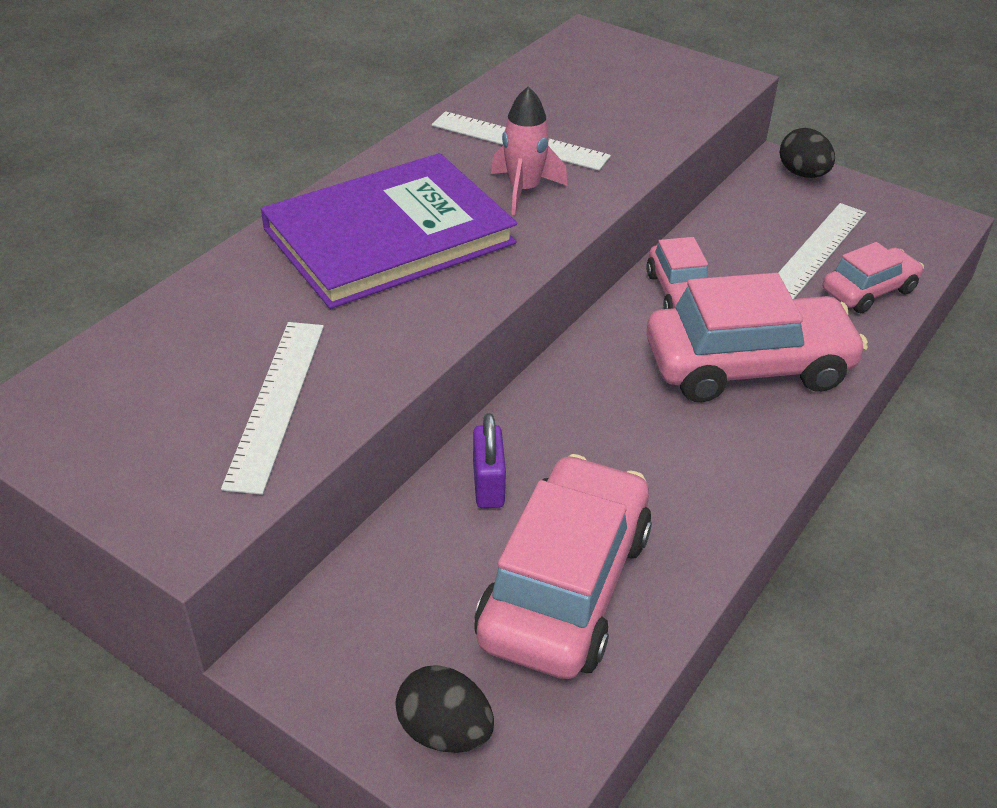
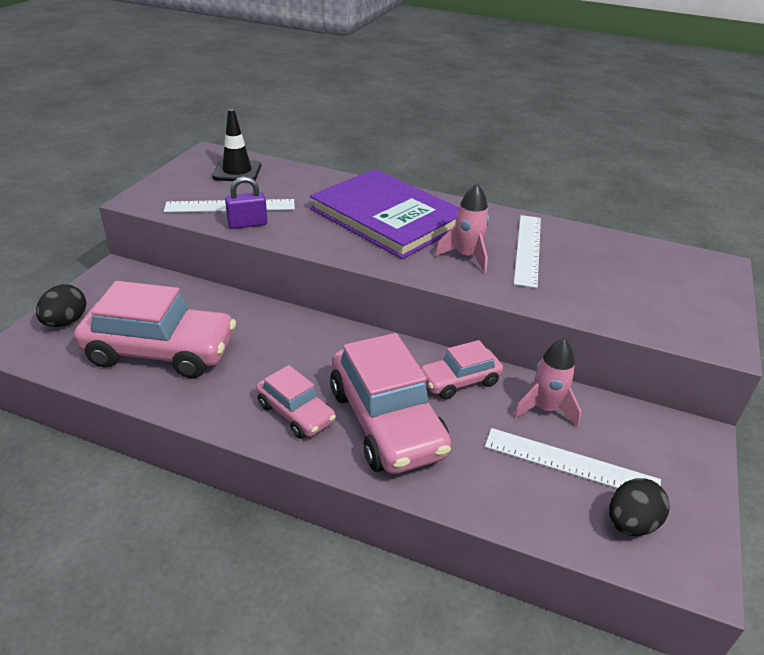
camera: 75 degrees right, 5 degrees down
(130, 384) = (237, 171): none -> black traffic cone
(488, 485) = (238, 315): purple padlock -> purple padlock (247, 224)
(734, 244) = (545, 409): none -> pink rocket
(802, 174) = (693, 452): black egg -> black egg (630, 523)
(869, 291) = (527, 501): pink car -> pink car (295, 413)

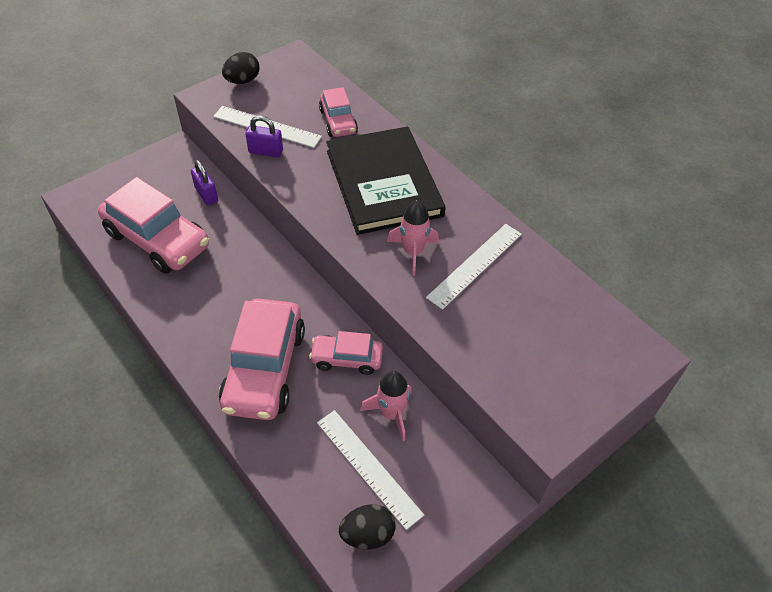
camera: 30 degrees right, 15 degrees up
(66, 322) = (114, 187): black egg -> black egg (242, 81)
(186, 296) = (206, 194): none -> purple padlock
(237, 171) = (301, 87): black traffic cone -> none
(295, 413) = (209, 332): pink car -> pink car (338, 121)
(387, 217) = (383, 183): purple book -> black book

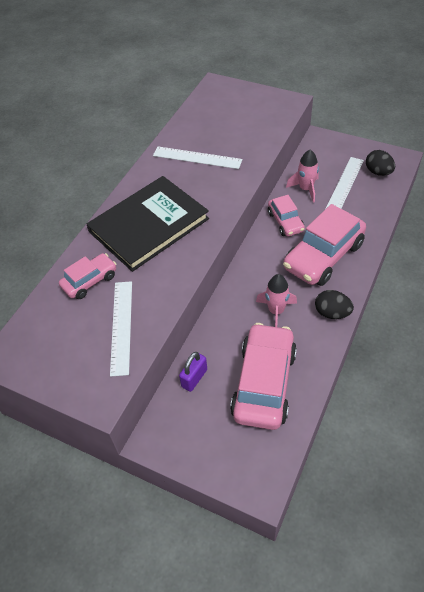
camera: 110 degrees left, 0 degrees up
(242, 81) = (62, 381): black egg -> black egg (332, 313)
(264, 369) = (323, 256): pink car -> pink car turned 150 degrees clockwise
(266, 151) = (154, 311): purple padlock -> none
(413, 252) = (205, 187): pink rocket -> pink rocket (276, 311)

